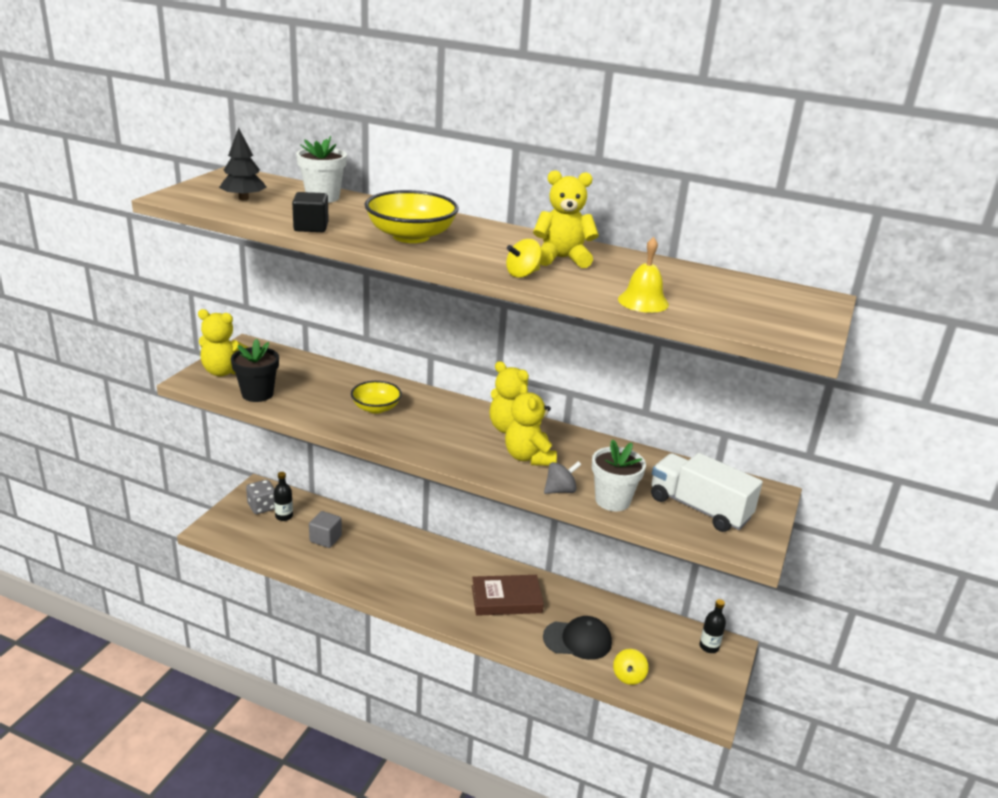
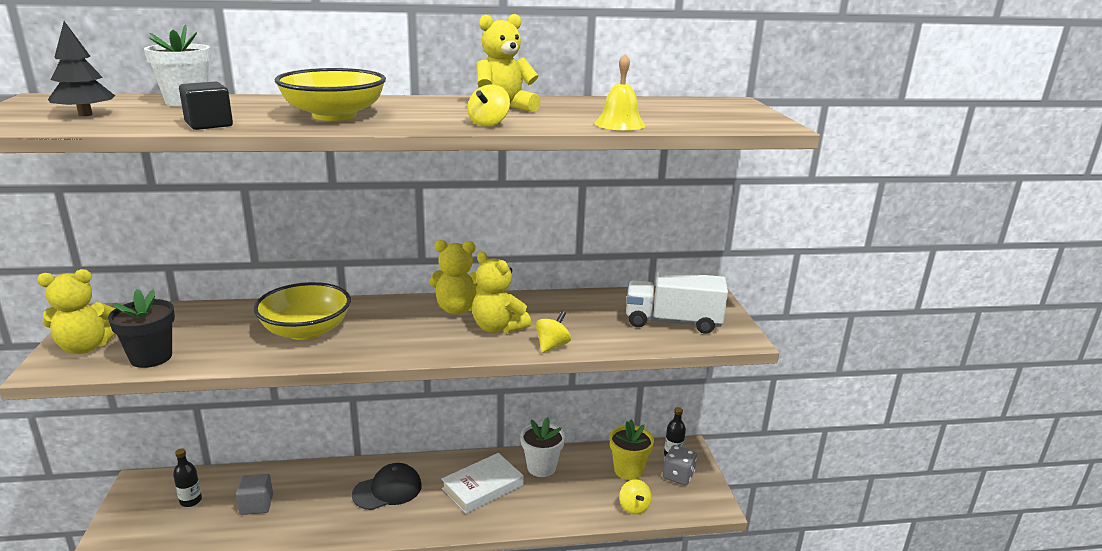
camera: 30 degrees left, 5 degrees down
(262, 507) = (156, 501): grey dice -> grey dice (678, 476)
(376, 408) = (306, 331): yellow bowl -> yellow bowl, size x1.60
(506, 599) = (483, 487): brown book -> white book
(560, 490) = (552, 346): grey spinning top -> yellow spinning top
(577, 640) = (570, 495): black cap -> black cap (387, 490)
(612, 500) = (602, 339): white flower pot -> white flower pot (541, 467)
(651, 641) = (628, 470): none -> yellow flower pot

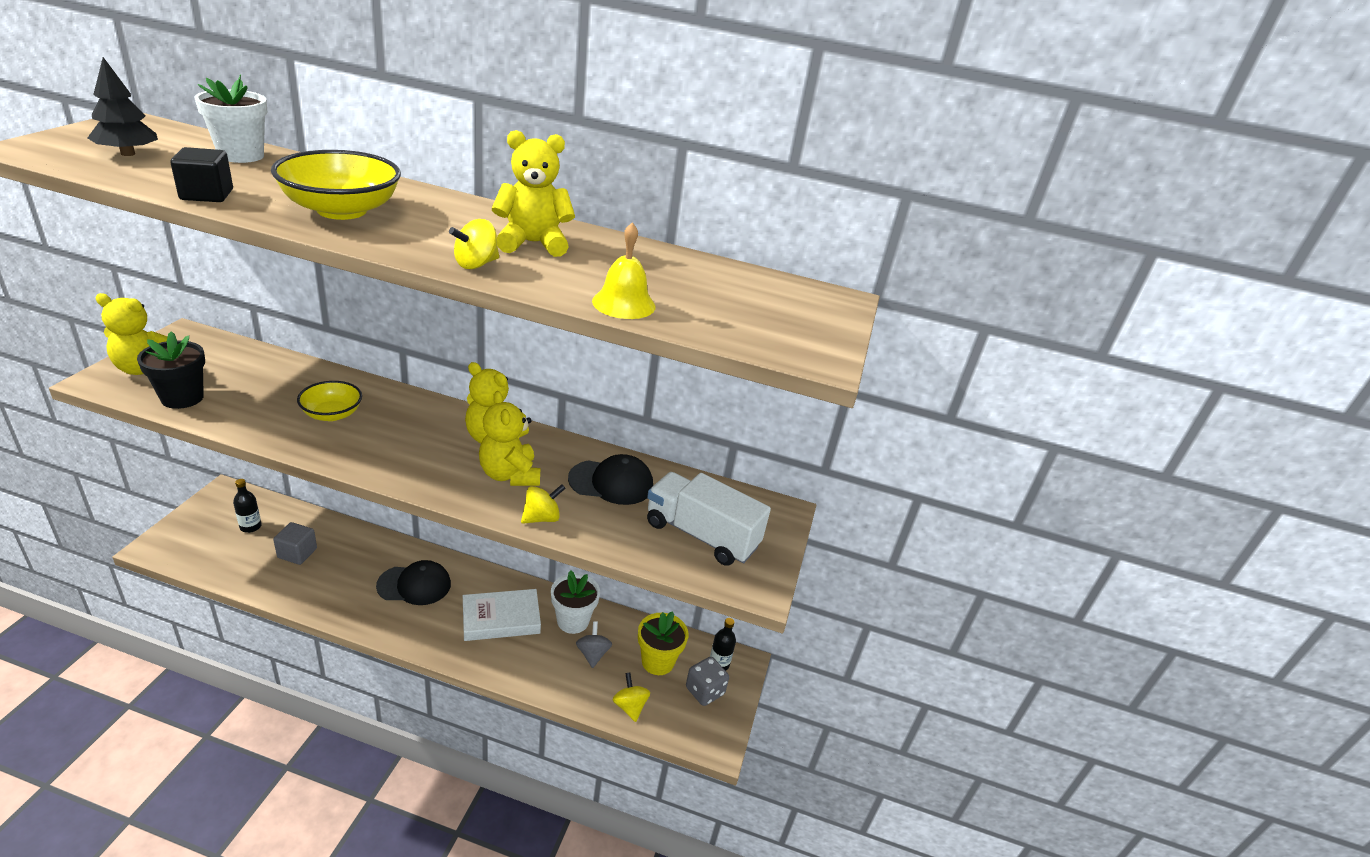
camera: 20 degrees right, 10 degrees up
(306, 331) = (332, 414): yellow bowl -> yellow bowl, size x0.63
(576, 483) = (593, 654): none -> grey spinning top
(577, 311) = (611, 482): none -> black cap
(634, 507) = (630, 706): yellow spinning top -> yellow spinning top turned 150 degrees clockwise

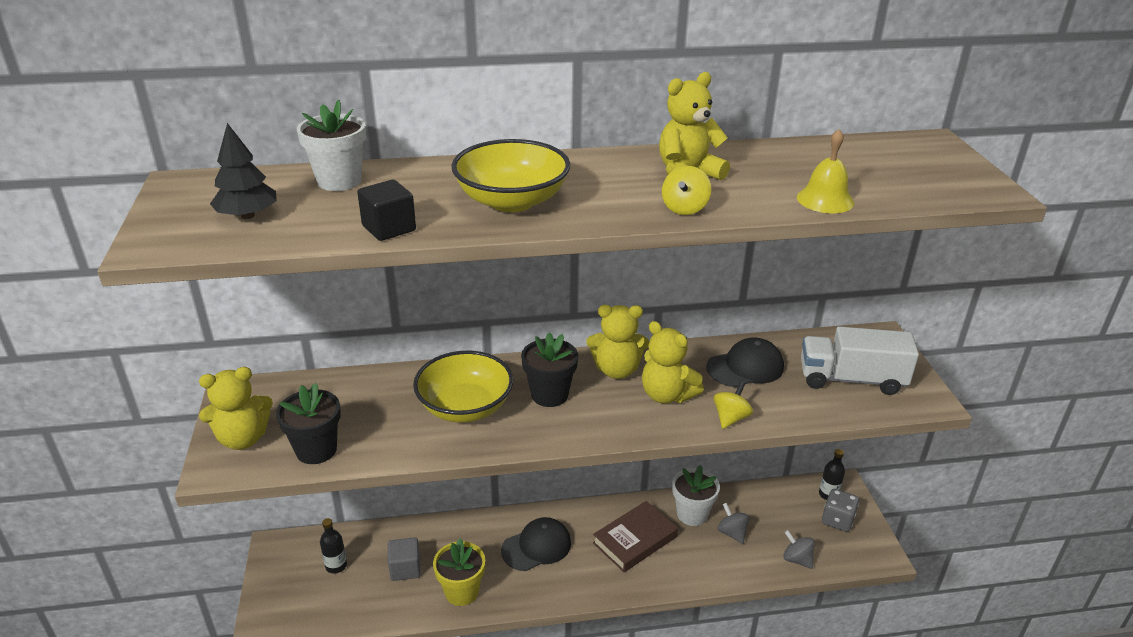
camera: 20 degrees left, 0 degrees up
(332, 414) = (465, 407): yellow bowl -> yellow bowl, size x1.60
(411, 433) = (549, 395): none -> black flower pot
(501, 619) = (635, 540): white book -> brown book
(630, 706) = (797, 559): yellow spinning top -> grey spinning top
(658, 661) = (784, 514): yellow flower pot -> yellow flower pot (461, 592)

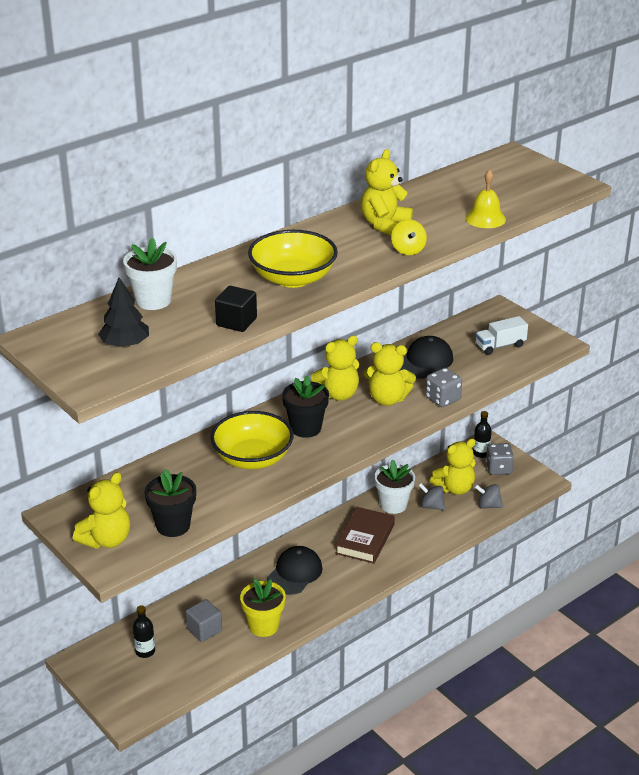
camera: 30 degrees left, 0 degrees up
(730, 418) = (442, 399): yellow spinning top -> grey dice
(771, 523) = (454, 488): none -> yellow teddy bear
(851, 379) = (500, 346): white truck -> white truck, size x0.62

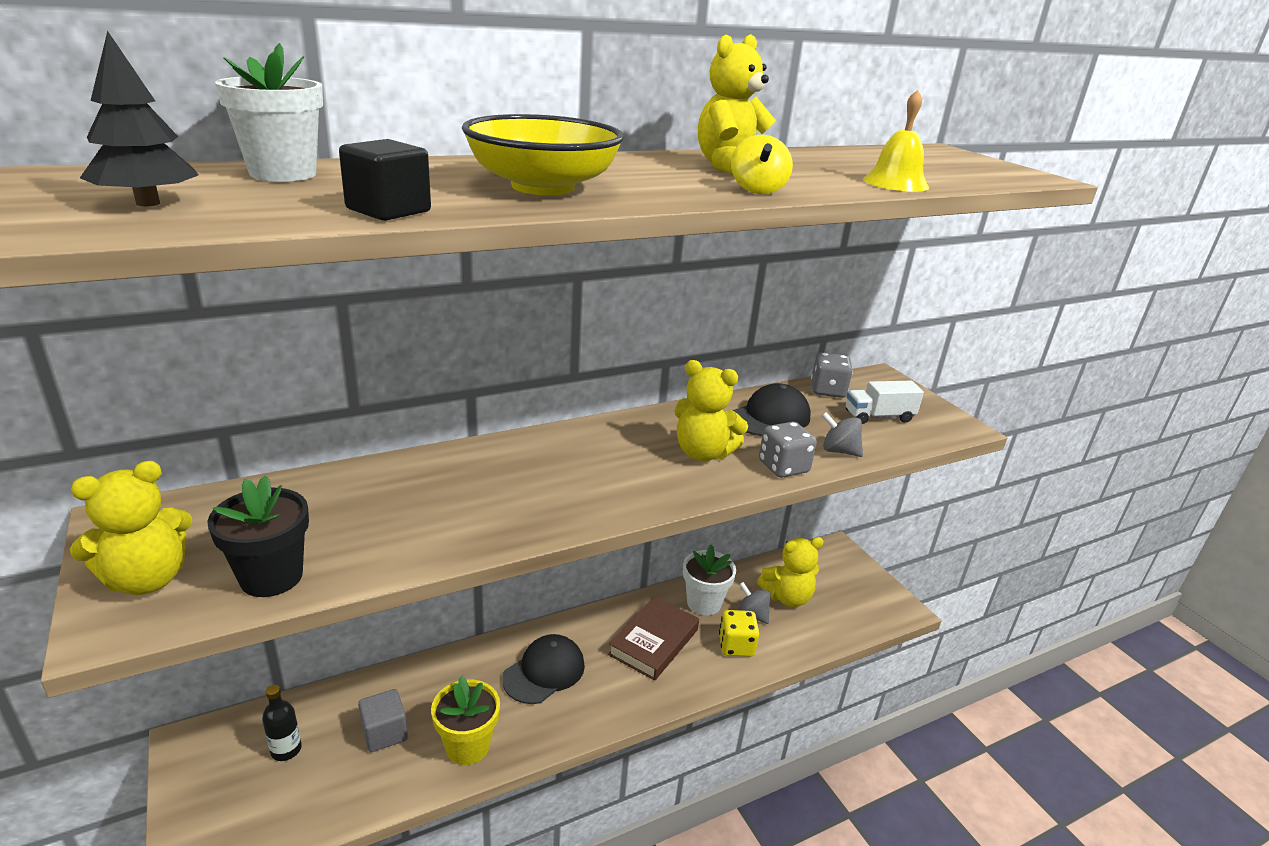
camera: 10 degrees right, 5 degrees down
(252, 458) = (468, 496): yellow bowl -> none
(305, 428) = (568, 469): black flower pot -> none
(337, 394) = (634, 435): yellow teddy bear -> none
(425, 530) = (736, 646): none -> yellow dice
(481, 453) = (828, 559): black bottle -> none
(488, 505) = (827, 629): grey spinning top -> grey spinning top (839, 451)
(498, 468) = (848, 583): grey dice -> grey dice (827, 390)

